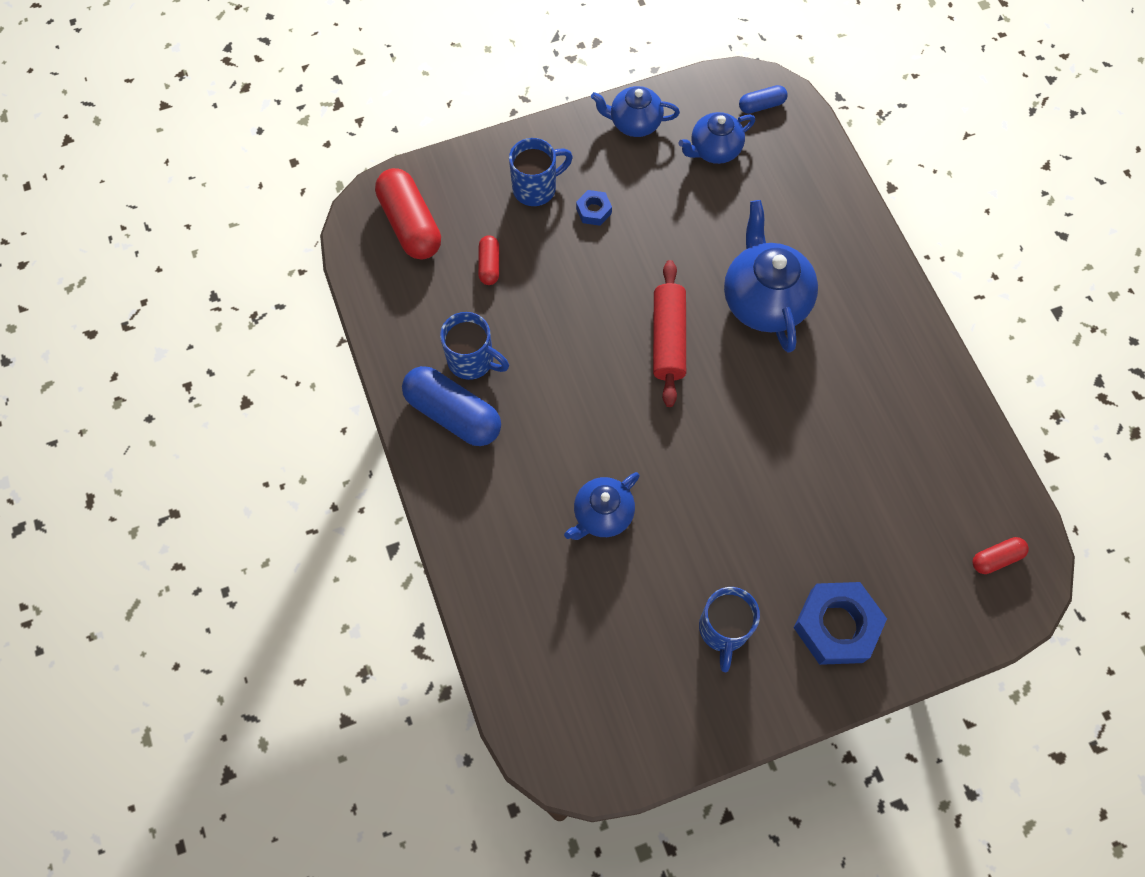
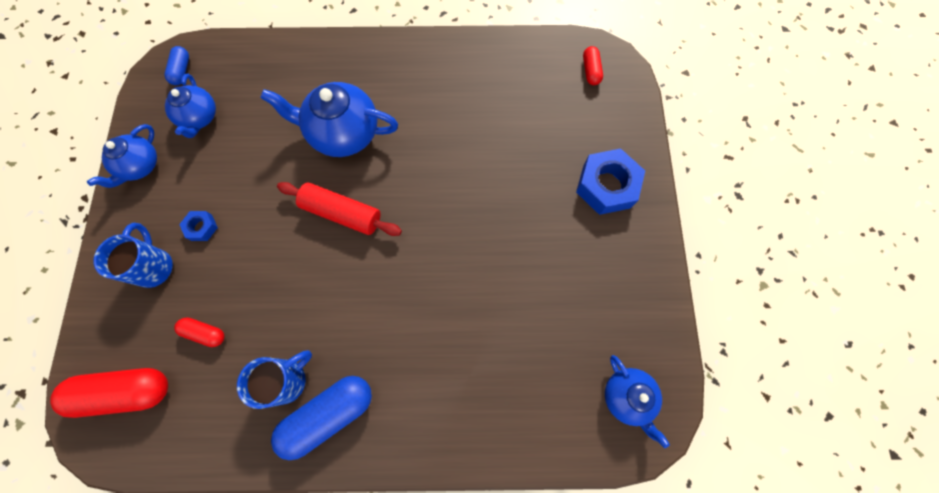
camera: 70 degrees left, 5 degrees up
(602, 515) = (466, 319): blue teapot -> blue teapot (627, 397)
(723, 630) = (586, 263): blue mug -> none

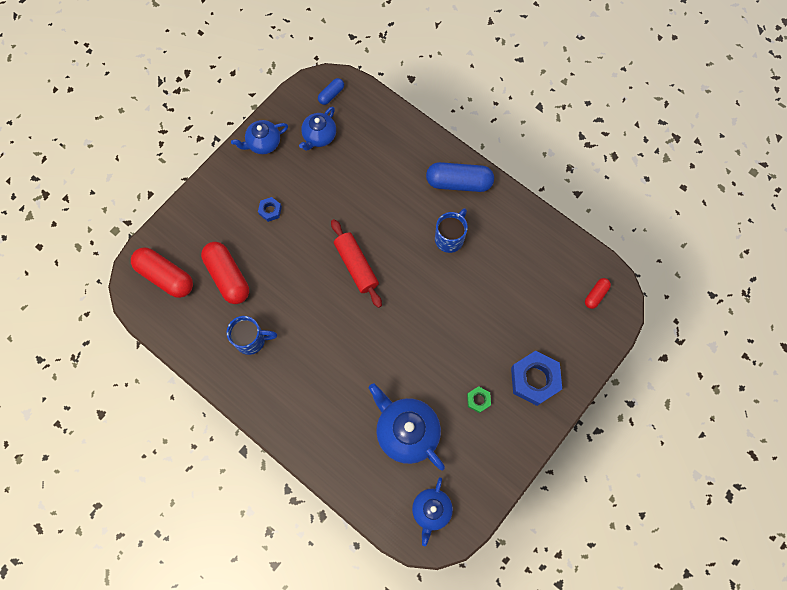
camera: 40 degrees right, 0 degrees up
(154, 266) = (228, 214): blue mug -> blue mug (450, 238)
(205, 333) = (228, 276): red capsule -> red capsule, size x1.97
(329, 415) = (259, 378): blue capsule -> blue capsule (459, 182)
(343, 133) = (397, 214): blue teapot -> blue teapot (406, 431)
(574, 247) = (478, 400): none -> green nut

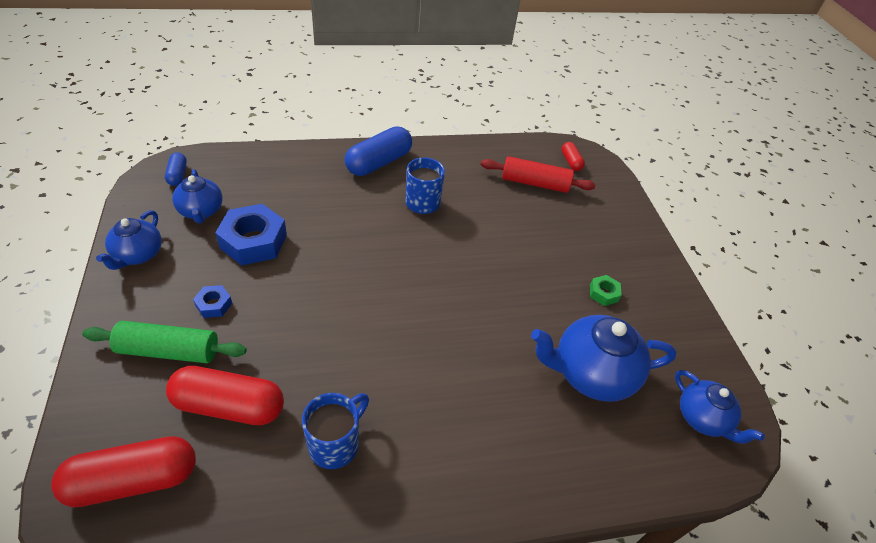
camera: 55 degrees left, 25 degrees down
(229, 221) = (169, 350): none -> green rolling pin
(356, 266) = (367, 281): red rolling pin -> red rolling pin (535, 183)
(534, 379) = (615, 243): blue nut -> blue nut (253, 241)

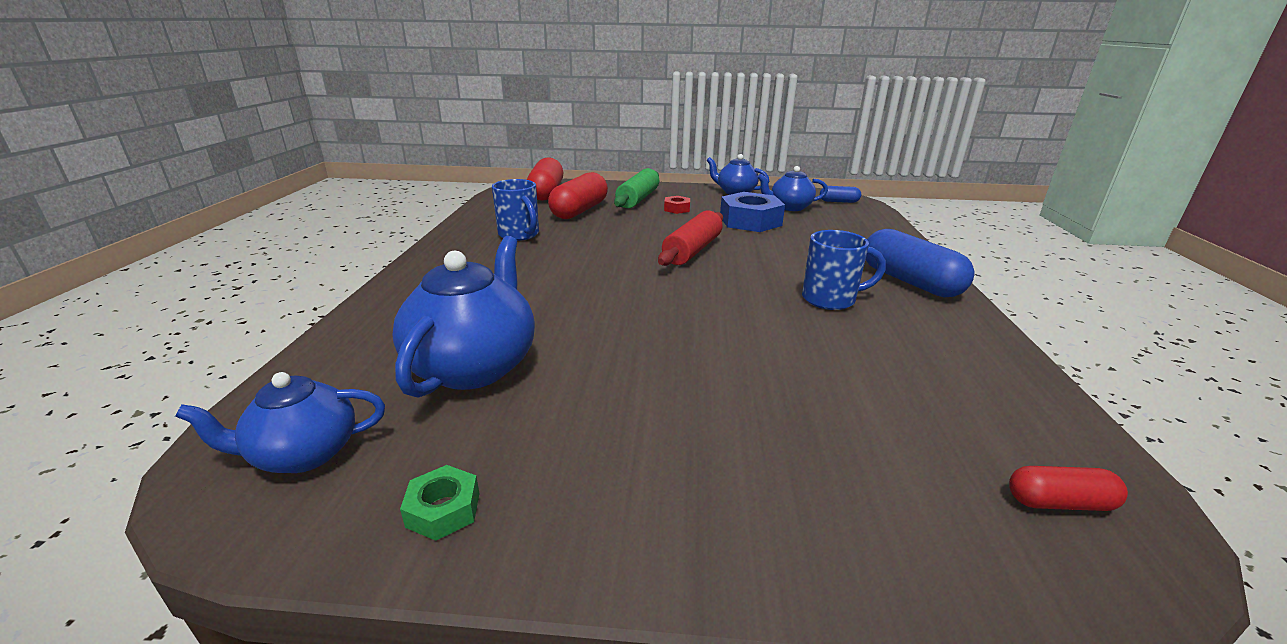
camera: 110 degrees right, 20 degrees down
(214, 305) = (677, 209): blue nut -> red nut
(535, 183) = (927, 416): red rolling pin -> red rolling pin (692, 250)
(603, 293) = (607, 423): green nut -> green nut (443, 510)

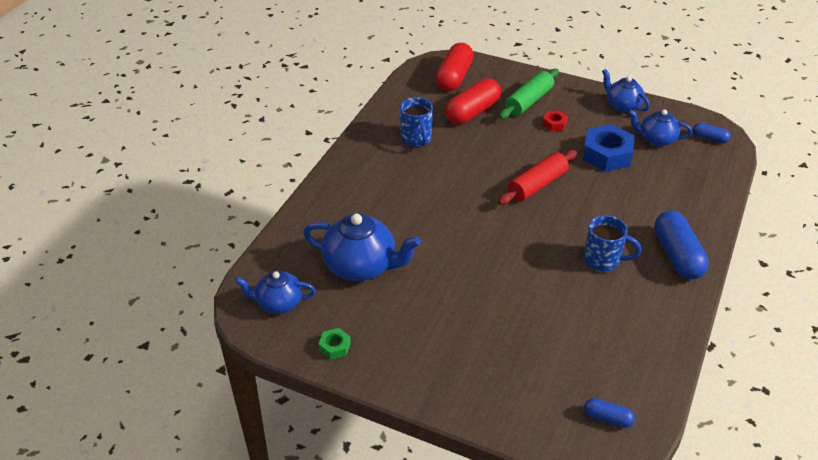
camera: 20 degrees right, 15 degrees up
(474, 366) = (361, 266): blue teapot -> blue teapot turned 75 degrees clockwise
(1059, 503) = (607, 418): red capsule -> blue capsule

